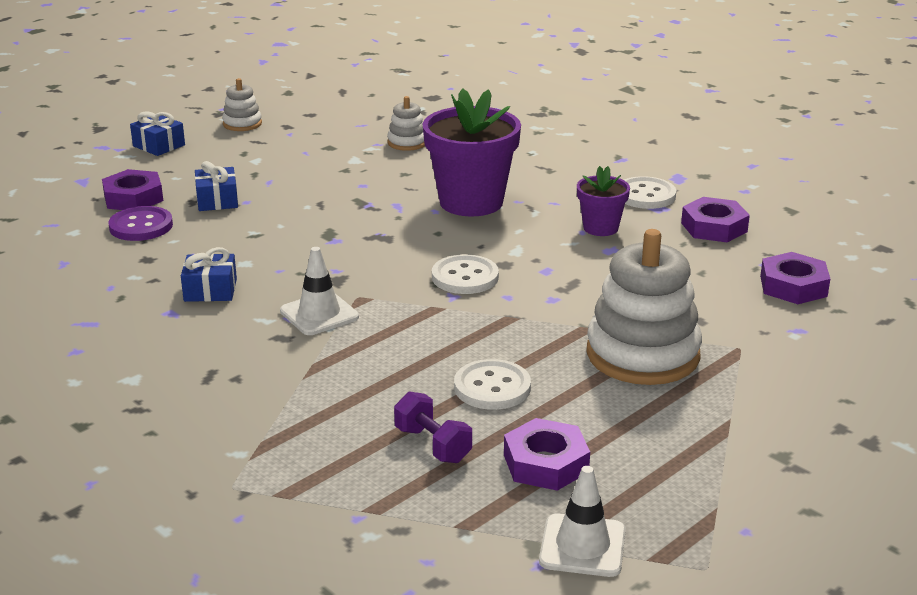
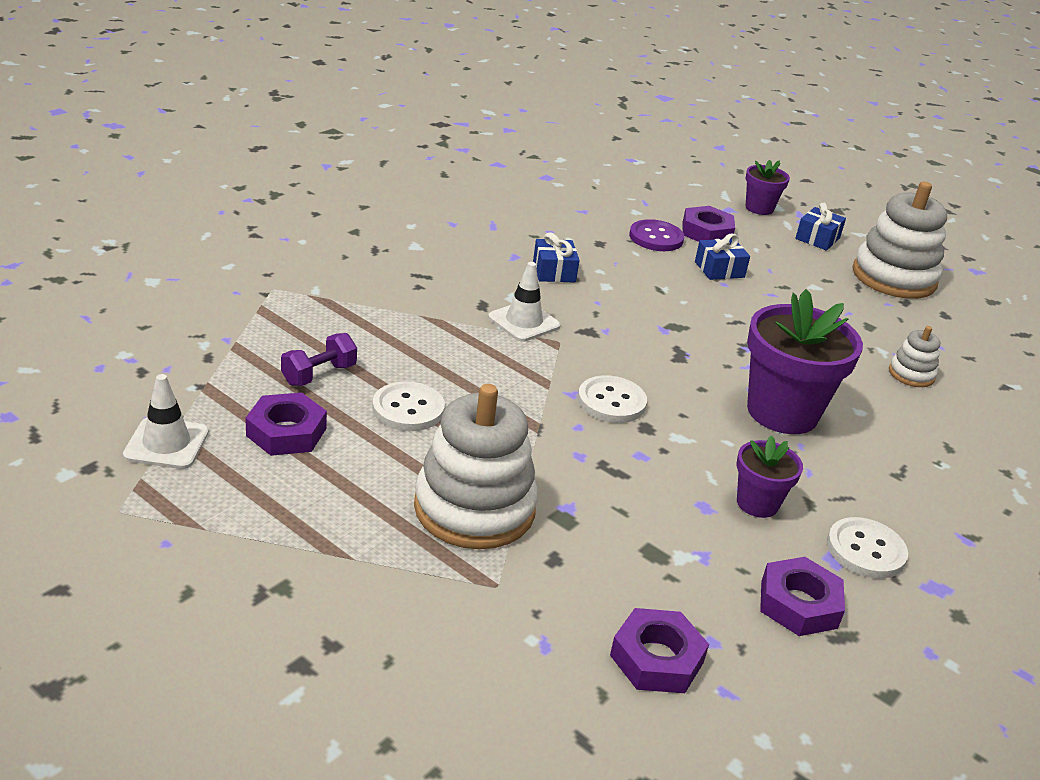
camera: 80 degrees right, 5 degrees up
(84, 165) = (759, 208): none -> purple flower pot
(242, 124) = (894, 277): white stacking toy -> white stacking toy, size x2.10

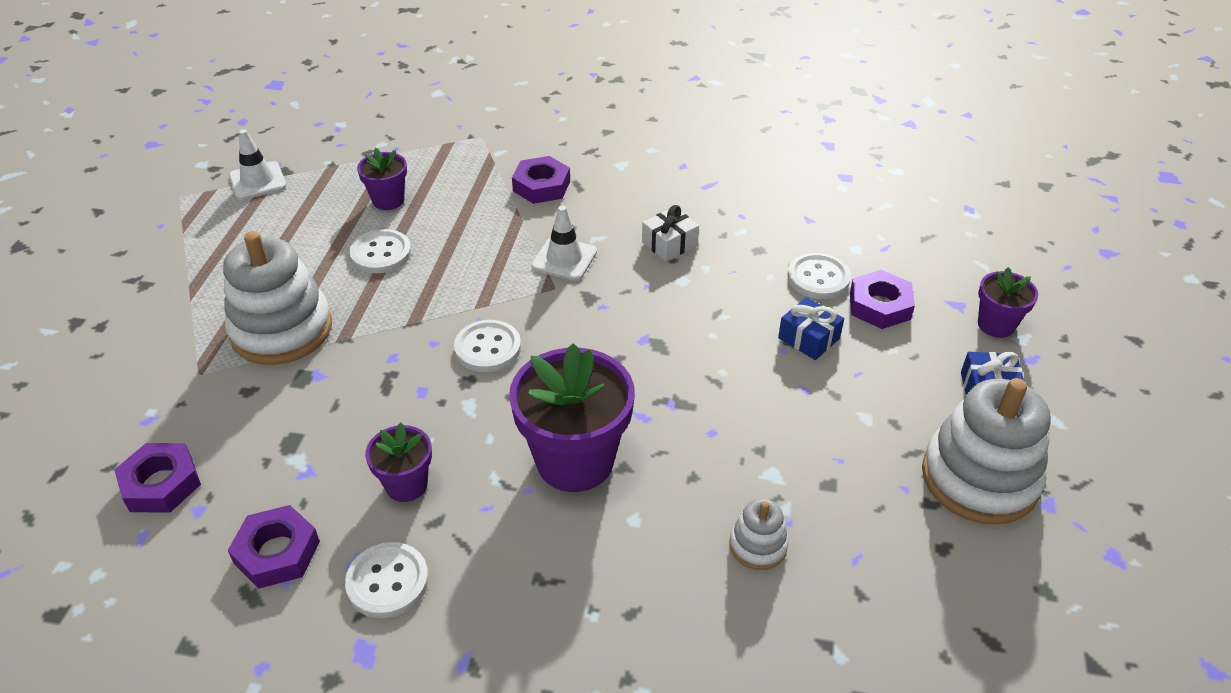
camera: 65 degrees right, 10 degrees up
(286, 432) = (307, 217): purple nut -> purple nut (541, 186)
(319, 375) = (388, 200): purple dumbbell -> purple flower pot
(554, 271) = (669, 244): blue gift -> white gift
(656, 238) = (818, 278): purple button -> white button

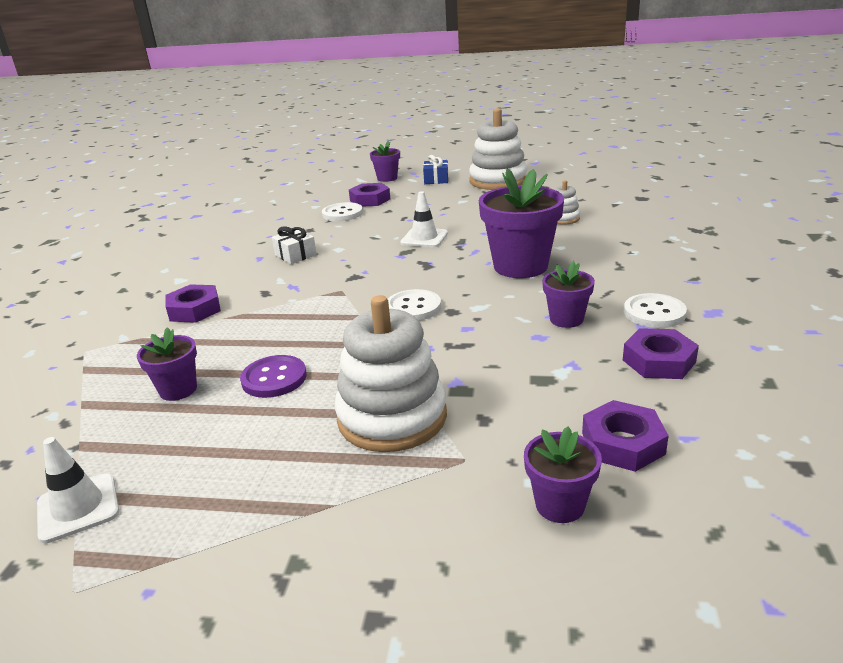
camera: 90 degrees left, 15 degrees down
(114, 426) = (560, 505): none -> purple flower pot
(381, 253) = (274, 378): white button -> purple button
(564, 259) = (305, 290): white traffic cone -> white traffic cone (424, 238)
(809, 338) = (399, 214): blue gift -> none

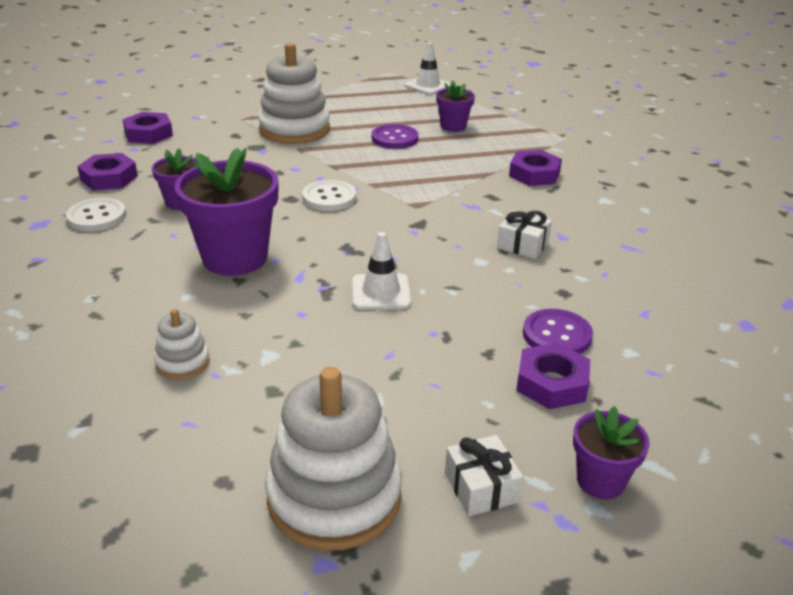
camera: 155 degrees right, 5 degrees up
(342, 214) = (557, 335): white button -> purple button
(436, 179) = (481, 487): blue gift -> white gift
(560, 505) = (186, 110): purple flower pot -> none

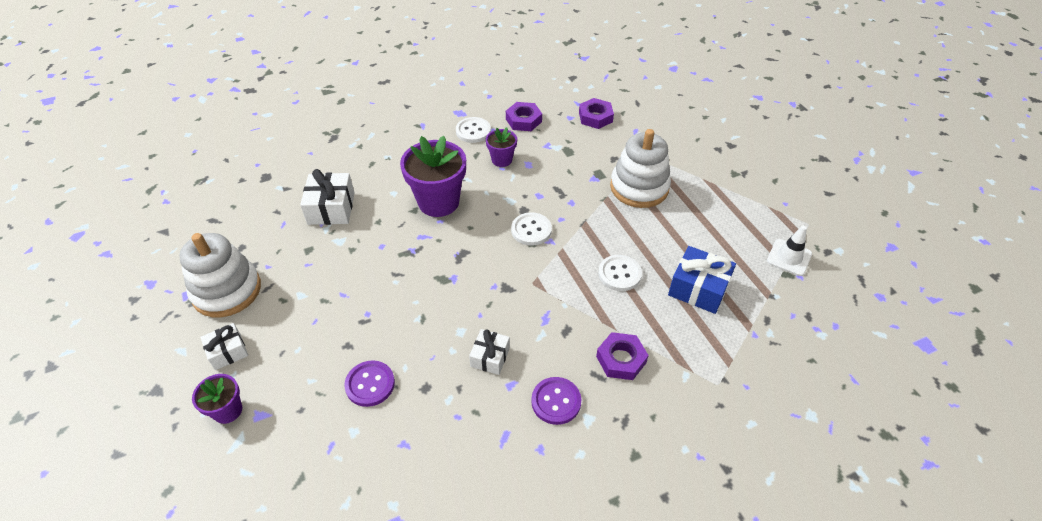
camera: 80 degrees right, 15 degrees up
(182, 362) = (331, 208): white stacking toy -> white gift
(381, 292) = (410, 280): white traffic cone -> none
(395, 138) = (651, 251): purple button -> purple button (556, 401)
(421, 158) = (619, 274): none -> white button
(453, 126) = (698, 289): purple flower pot -> blue gift
(551, 383) = (317, 383): purple nut -> none

